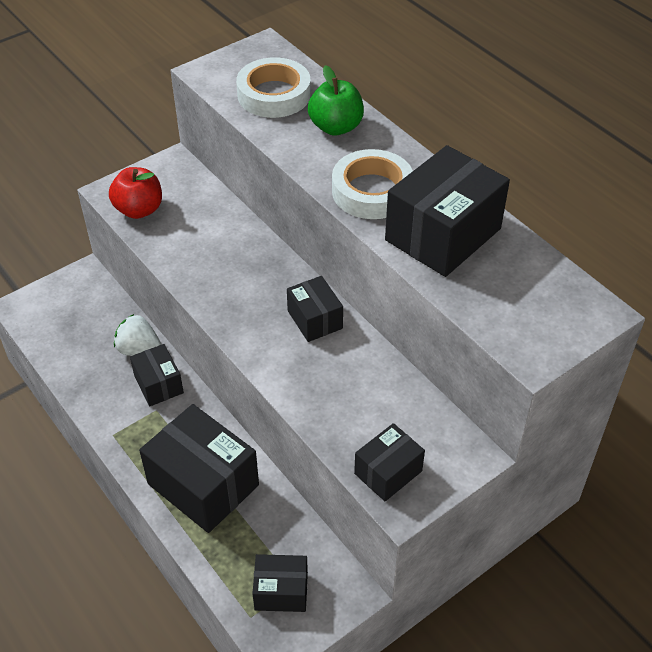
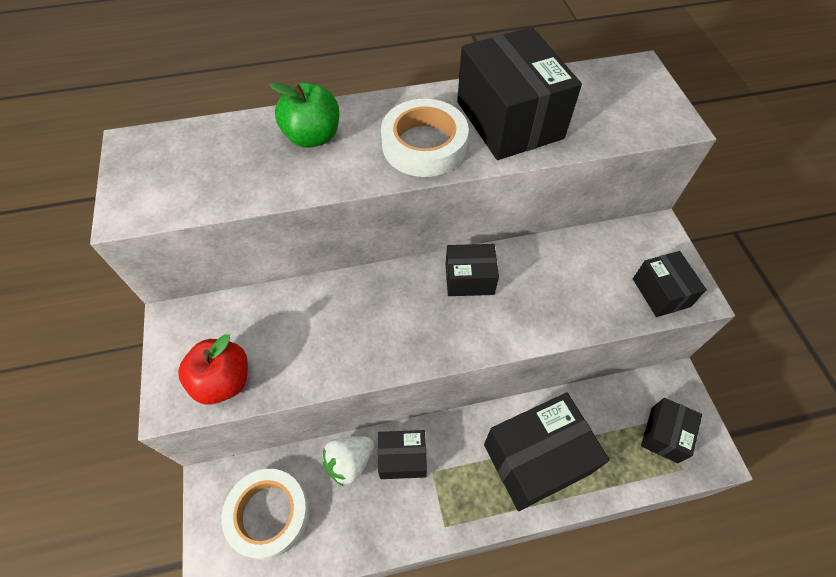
camera: 65 degrees left, 10 degrees up
(274, 94) = (222, 165): white tape -> white tape (268, 514)

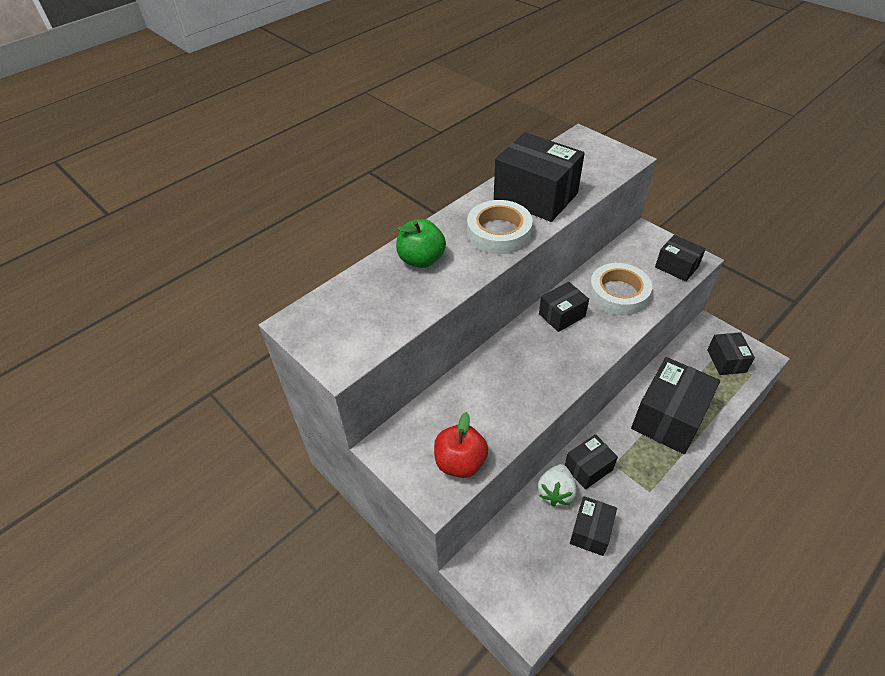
camera: 30 degrees left, 10 degrees down
(268, 514) = (531, 559): white tape -> white tape (618, 293)
(348, 527) = (590, 531): none -> black box

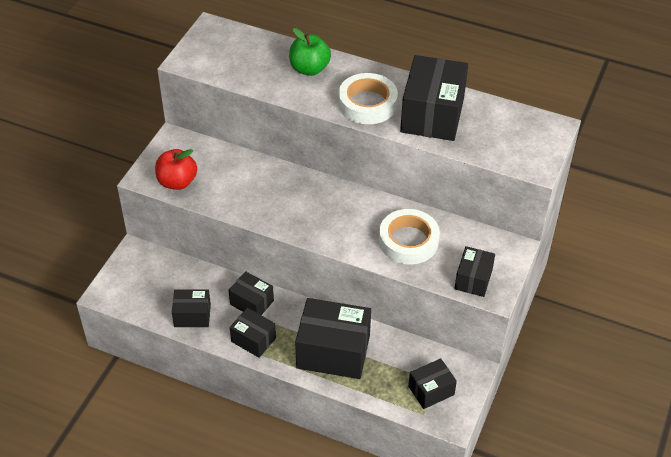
camera: 65 degrees right, 0 degrees up
(556, 492) = (219, 286): white strawberry -> none
(562, 315) = (358, 207): black box -> black box (253, 340)

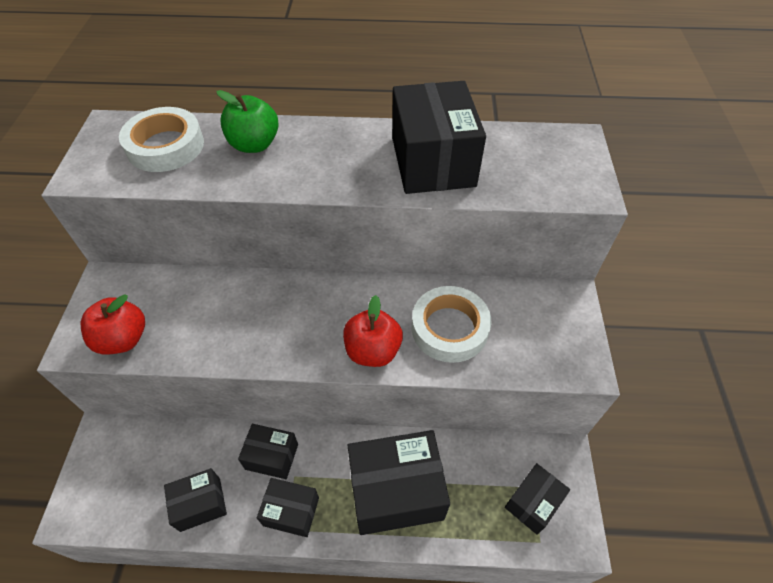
camera: 20 degrees left, 5 degrees up
(346, 239) = (373, 351): none -> red apple
(367, 103) = (346, 169): white tape -> white tape (165, 146)
(473, 279) = (550, 355): black box -> none

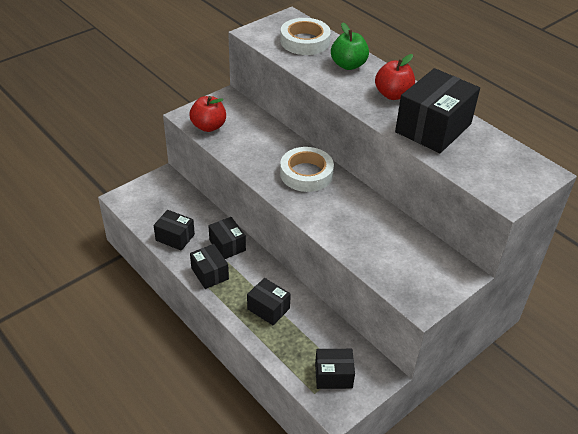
camera: 45 degrees right, 10 degrees down
(373, 351) = (314, 213): red apple -> red apple (393, 95)
(396, 491) = (268, 308): black box -> black box, size x0.54
(449, 328) = (368, 233): white tape -> white tape (306, 174)

